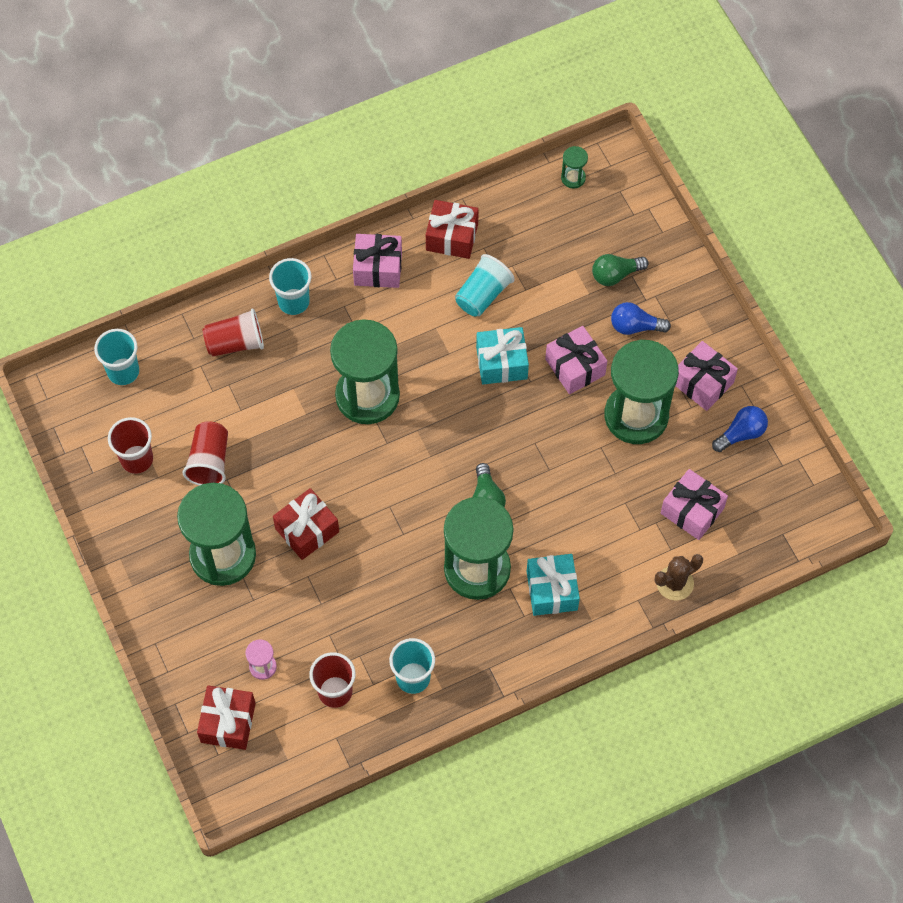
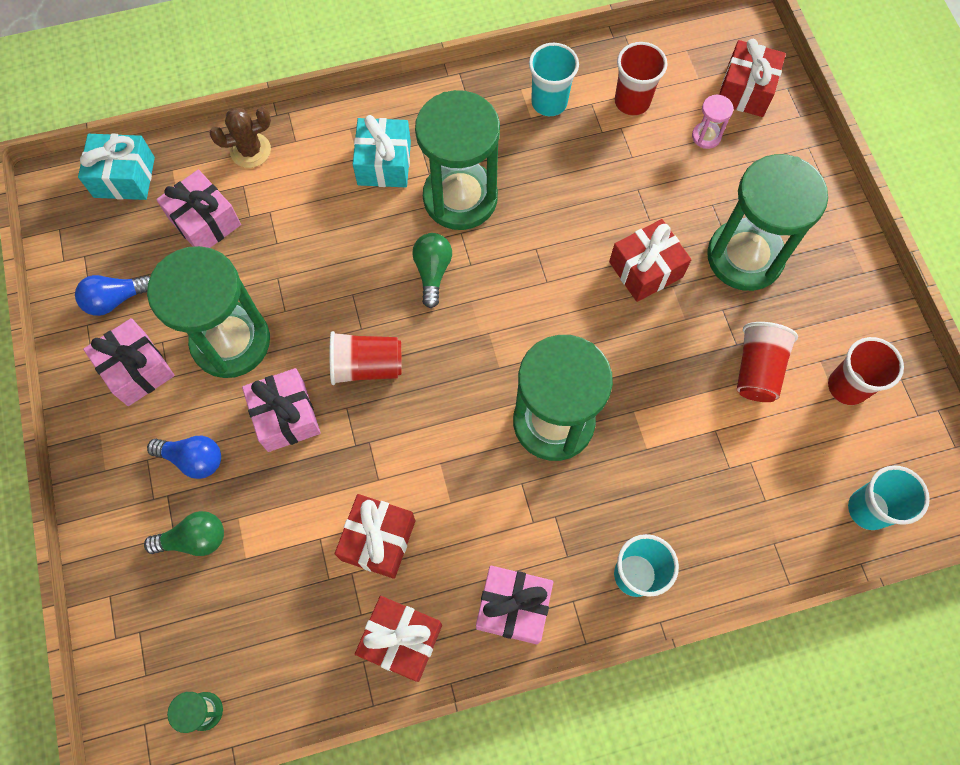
camera: 170 degrees left, 5 degrees up
(235, 343) = (718, 526): red cup -> red cup (367, 366)
(483, 295) = (378, 540): turquoise cup -> red gift
(501, 363) = (376, 437): turquoise gift -> turquoise gift (124, 177)

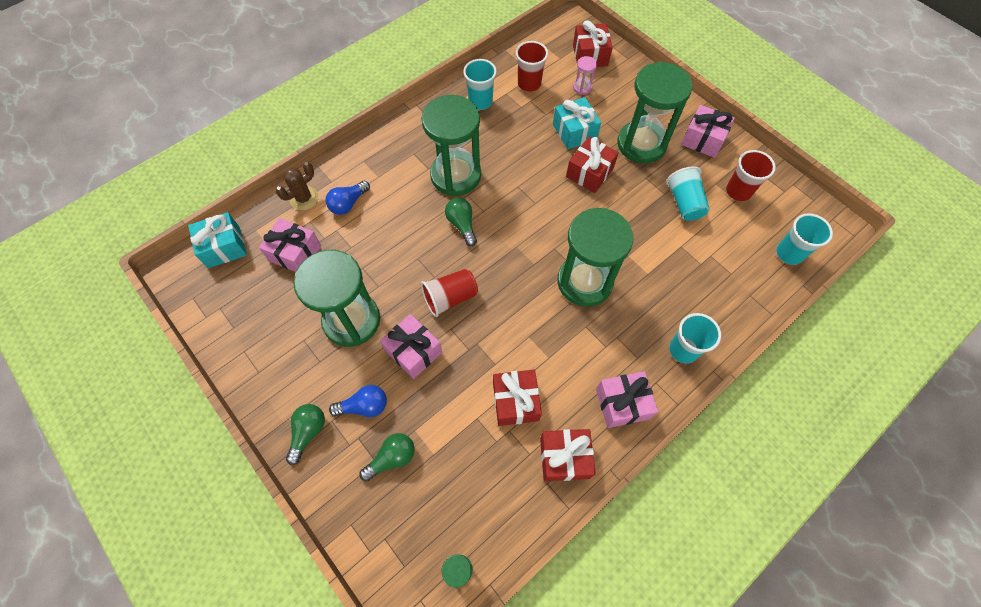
camera: 25 degrees left, 5 degrees down
(114, 460) = (308, 432): none -> green light bulb
(116, 299) = (256, 327): blue light bulb -> blue light bulb (348, 203)
(137, 369) = (295, 365): pink gift -> pink gift (703, 140)
(384, 163) = (396, 173): turquoise gift -> turquoise gift (574, 132)
(757, 370) = (684, 203): red cup -> turquoise cup

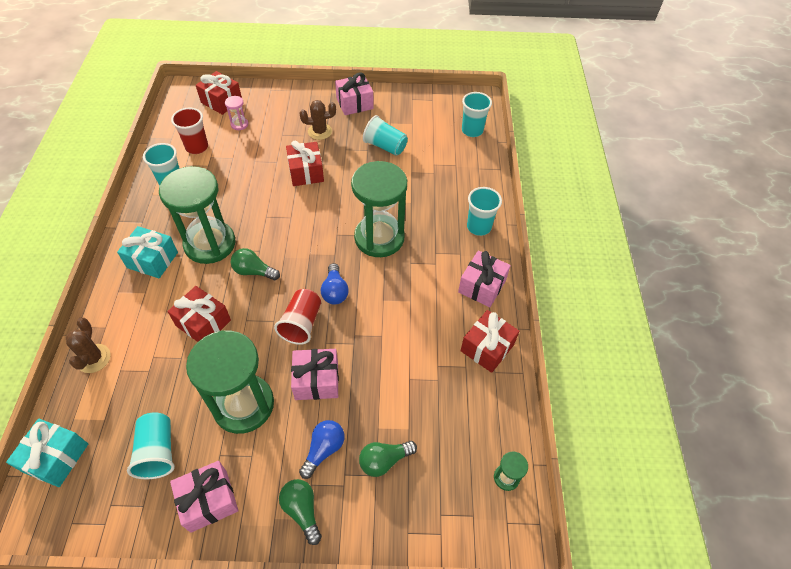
camera: 50 degrees left, 10 degrees down
(275, 300) = (158, 451): none -> turquoise cup
(295, 253) = (135, 403): pink gift -> pink gift (209, 500)
(348, 203) = (141, 330): blue light bulb -> blue light bulb (335, 291)
(392, 458) = (384, 461): green light bulb -> green light bulb turned 120 degrees counterclockwise
(515, 401) = (421, 345): red gift -> red gift (203, 323)
(574, 132) = (266, 155): turquoise gift -> turquoise gift (152, 260)
(641, 144) = (320, 131): green hourglass -> brown cactus
(738, 191) = (408, 118): red cup -> none

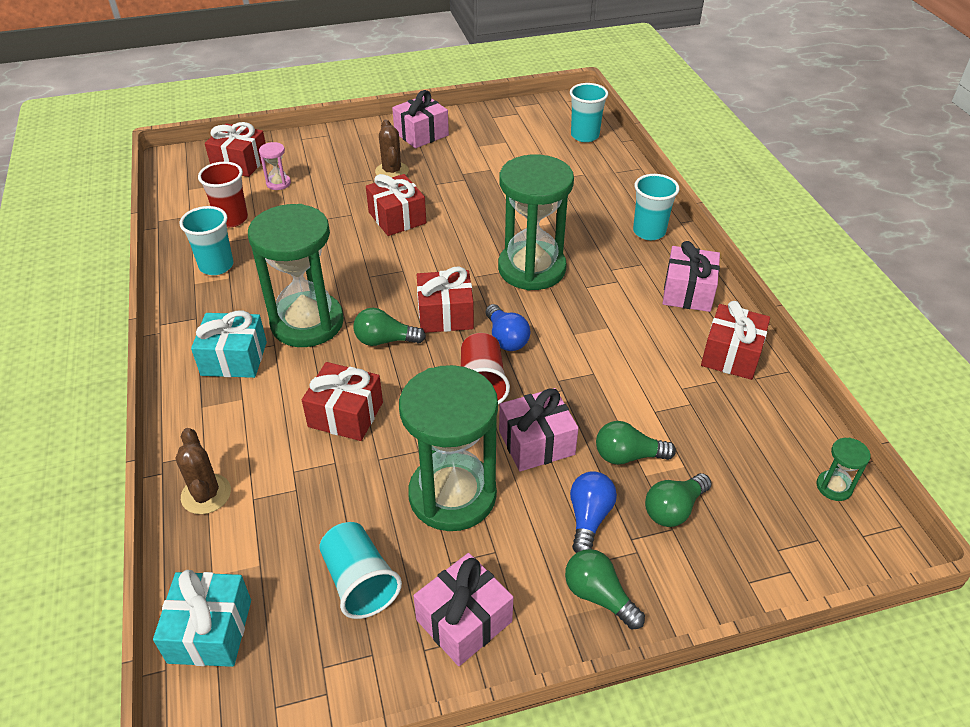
camera: 15 degrees left, 10 degrees down
(303, 261) = (445, 314): none -> red gift
(320, 131) = (392, 171): brown cactus -> brown cactus turned 75 degrees counterclockwise
(373, 409) = (627, 456): none -> green light bulb
(385, 146) = (485, 171): turquoise cup -> none

